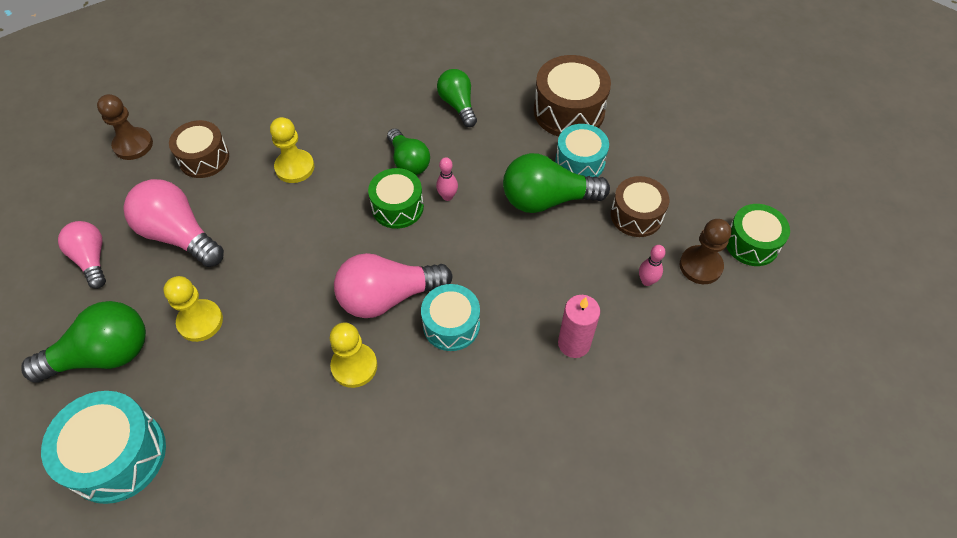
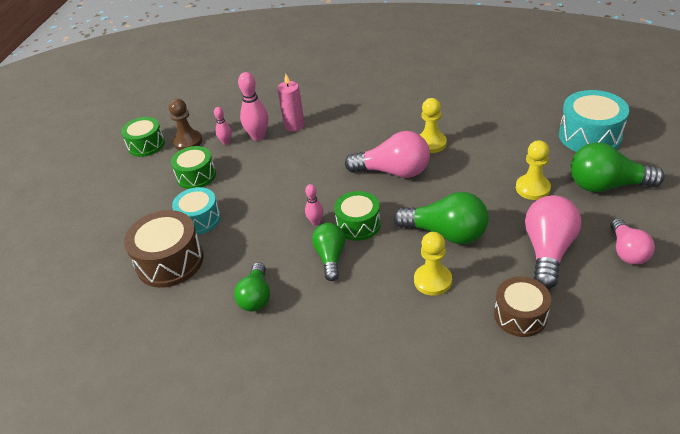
camera: 150 degrees left, 15 degrees down
(133, 145) = (599, 354): brown pawn -> none
(179, 235) = (548, 251): pink light bulb -> pink light bulb turned 135 degrees counterclockwise
(451, 325) = (360, 149): turquoise drum -> none
(546, 199) = (246, 200): green light bulb -> green light bulb (446, 233)
(610, 305) = (258, 136): none -> pink bowling pin
(636, 215) = (196, 176): brown drum -> green drum

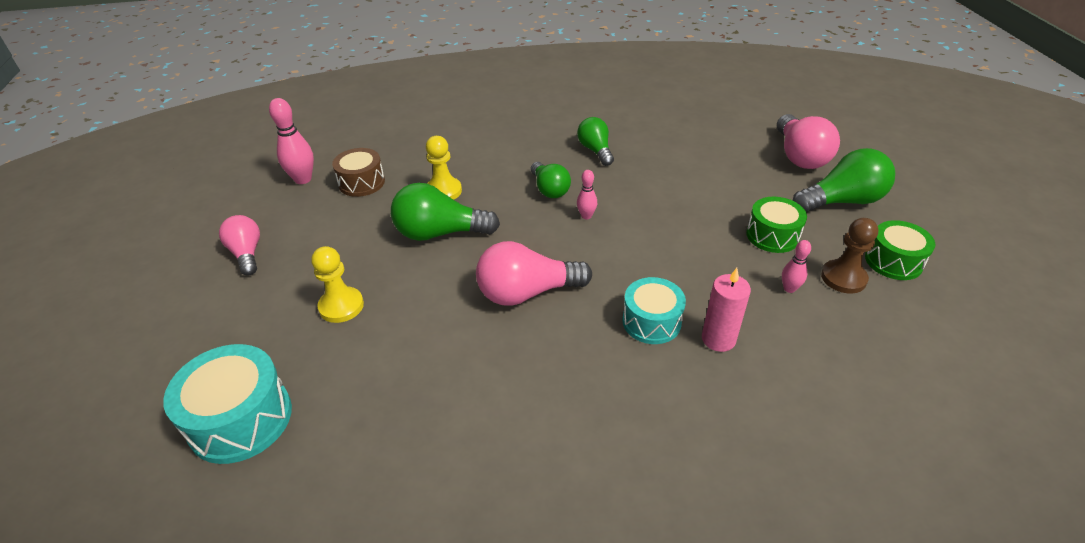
camera: 155 degrees right, 0 degrees up
(170, 261) = (699, 157): brown drum -> none
(199, 219) = (712, 193): turquoise drum -> turquoise drum (651, 321)
(258, 136) = (754, 307): pink bowling pin -> pink bowling pin (303, 179)
(358, 224) = (538, 223): green drum -> none
(431, 143) = (491, 350): yellow pawn -> none
(548, 251) = (331, 238): pink light bulb -> pink light bulb (799, 156)
(606, 185) = (243, 330): green light bulb -> green light bulb (842, 201)

